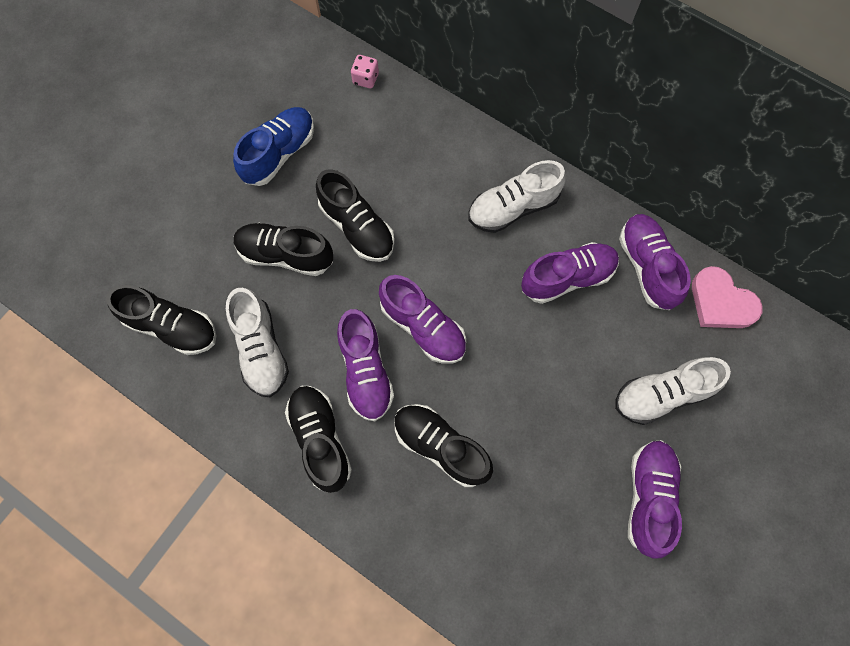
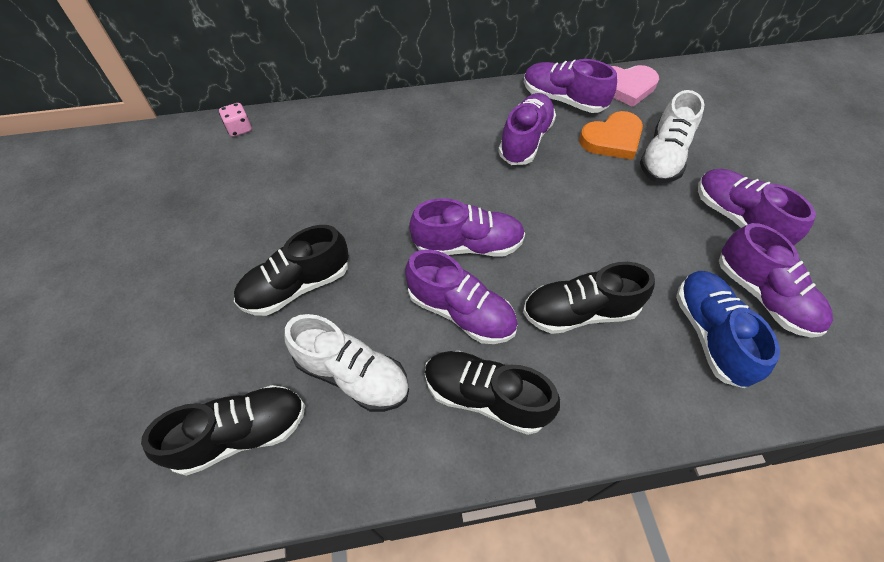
camera: 45 degrees left, 15 degrees down
(279, 153) = (213, 221): blue shoe -> blue shoe (710, 334)
(357, 227) = (338, 221): black shoe -> none
(513, 207) = (440, 128): white shoe -> none
(583, 564) = (763, 296): none -> purple shoe
(640, 340) = (612, 139): none -> orange heart

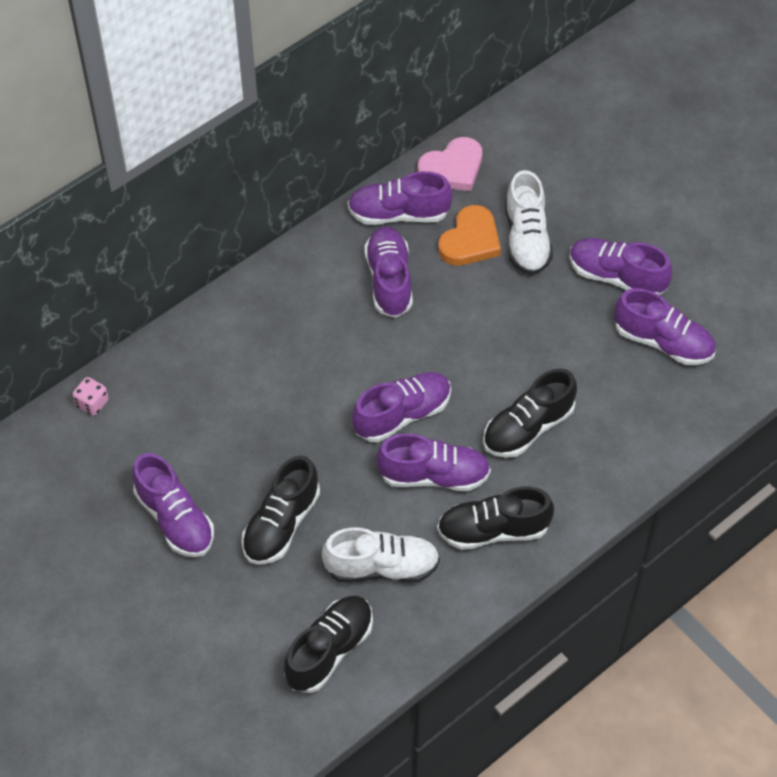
camera: 30 degrees left, 0 degrees up
(219, 238) = (175, 519): none -> purple shoe
(710, 334) = (635, 396): blue shoe -> none

